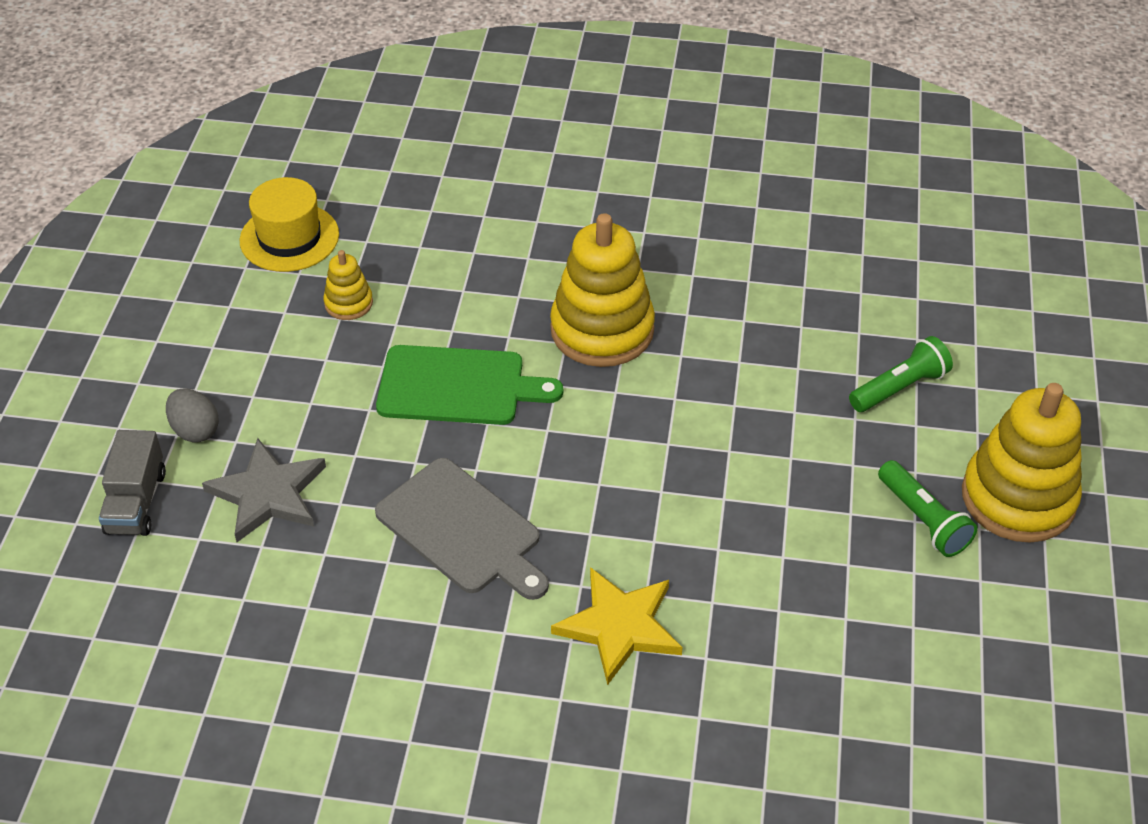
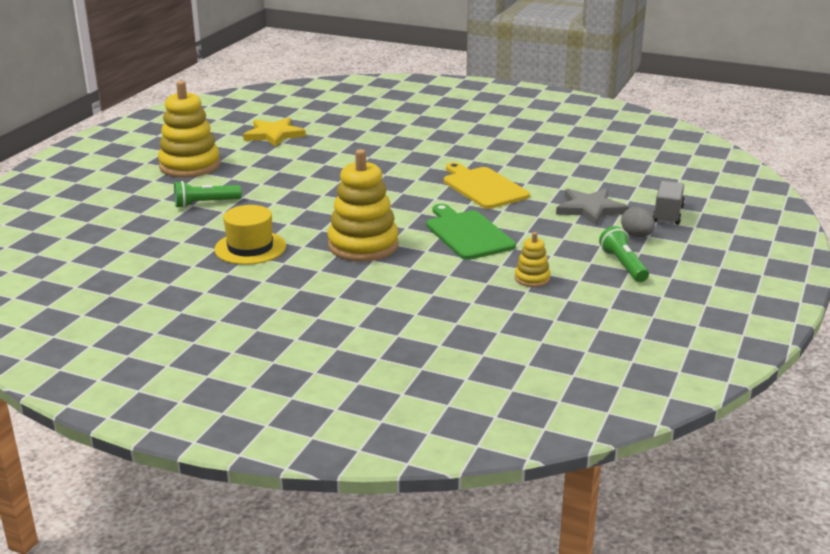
camera: 165 degrees left, 20 degrees down
(289, 238) = (574, 320): yellow hat -> yellow hat (250, 248)
(458, 386) = (467, 234): green cutting board -> green cutting board turned 45 degrees clockwise
(462, 530) = (483, 187): grey cutting board -> yellow cutting board
(620, 626) = (417, 156): yellow star -> yellow star (274, 135)
(923, 519) = (244, 165): green flashlight -> green flashlight (623, 265)

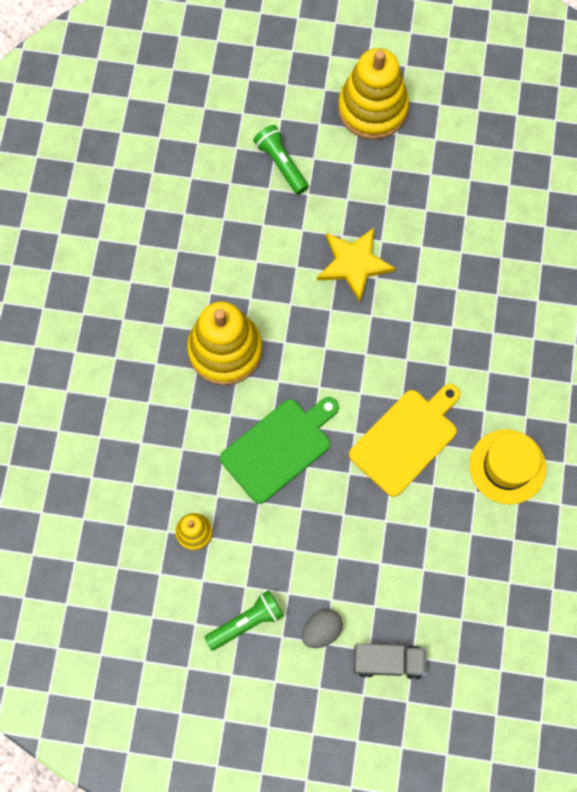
camera: 75 degrees right, 45 degrees up
(250, 248) = (193, 245): yellow hat -> yellow hat (507, 466)
(274, 135) = (491, 161): yellow star -> yellow star (354, 264)
(590, 209) = (379, 570): grey star -> none

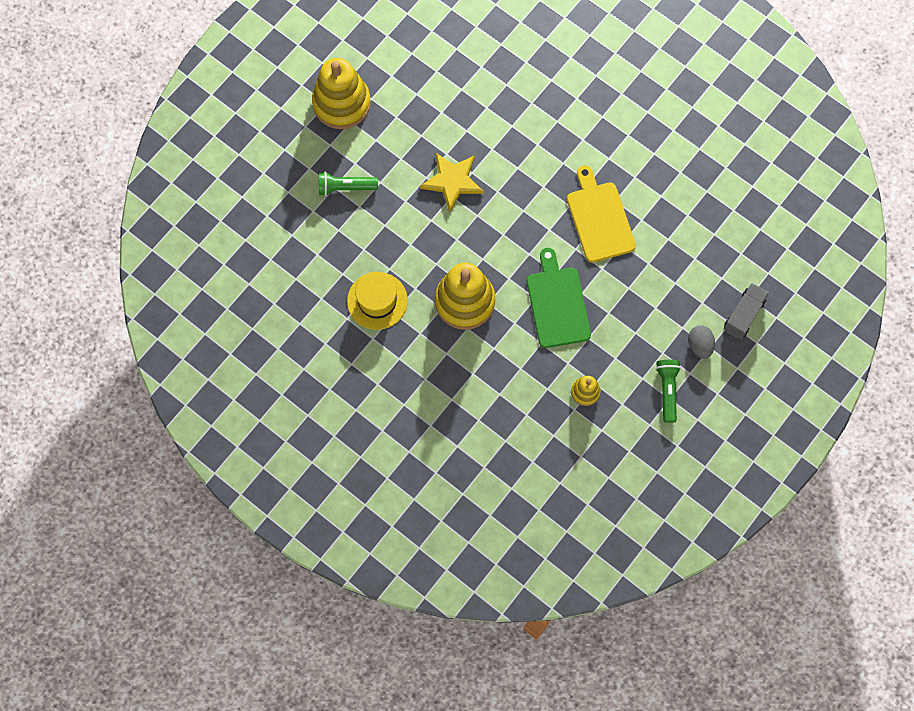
camera: 60 degrees left, 0 degrees up
(507, 466) = (655, 166): yellow hat -> yellow hat (377, 301)

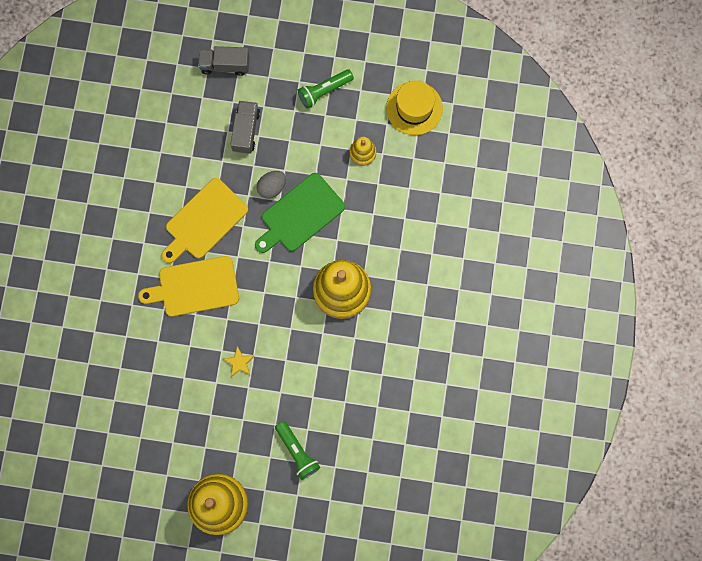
camera: 120 degrees left, 5 degrees up
(377, 301) = (384, 363): yellow hat -> yellow hat (414, 108)
(452, 181) = (239, 362): yellow star -> yellow star, size x0.50
(542, 180) = (194, 287): none -> yellow cutting board
(666, 299) = (246, 131): none -> grey truck
(699, 345) = (271, 85): grey egg -> grey egg (272, 187)

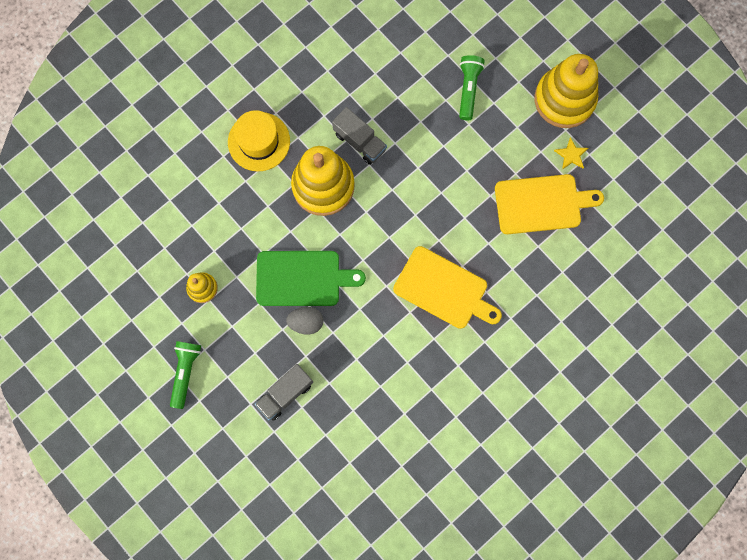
camera: 140 degrees left, 0 degrees up
(204, 221) = (389, 341): yellow cutting board -> yellow cutting board (542, 204)
(225, 65) = (251, 474): grey truck -> grey truck (359, 141)
(239, 362) = (458, 196): yellow star -> yellow star (571, 155)
(324, 91) = (185, 372): green flashlight -> green flashlight turned 90 degrees counterclockwise
(414, 108) = (123, 291): yellow hat -> yellow hat (259, 141)

